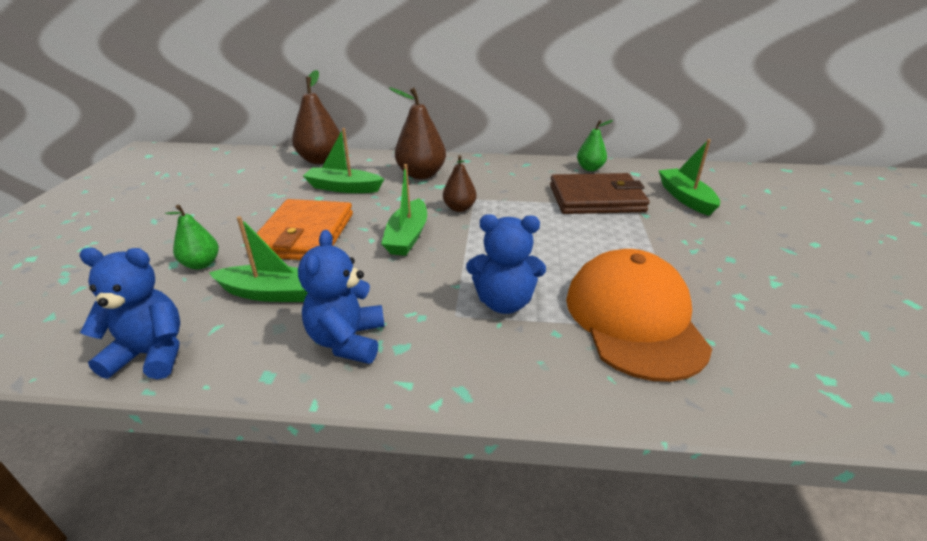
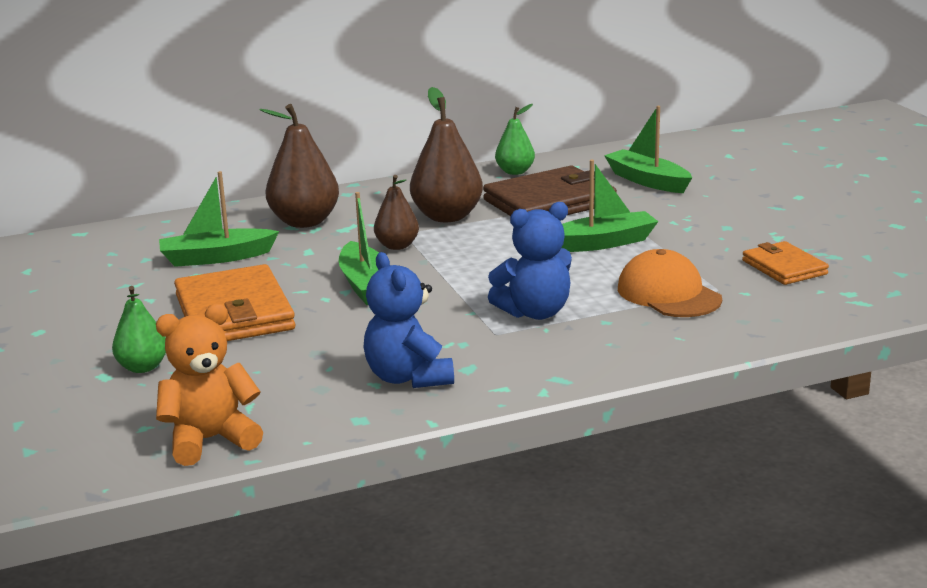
camera: 25 degrees left, 10 degrees down
(151, 354) = (210, 440): blue teddy bear -> orange teddy bear
(272, 293) = (272, 367): green boat -> green boat (602, 243)
(320, 160) = (134, 234): brown pear -> brown pear (447, 216)
(634, 319) = (668, 294): orange cap -> orange cap, size x0.65
(766, 321) = (784, 267): none -> orange wallet

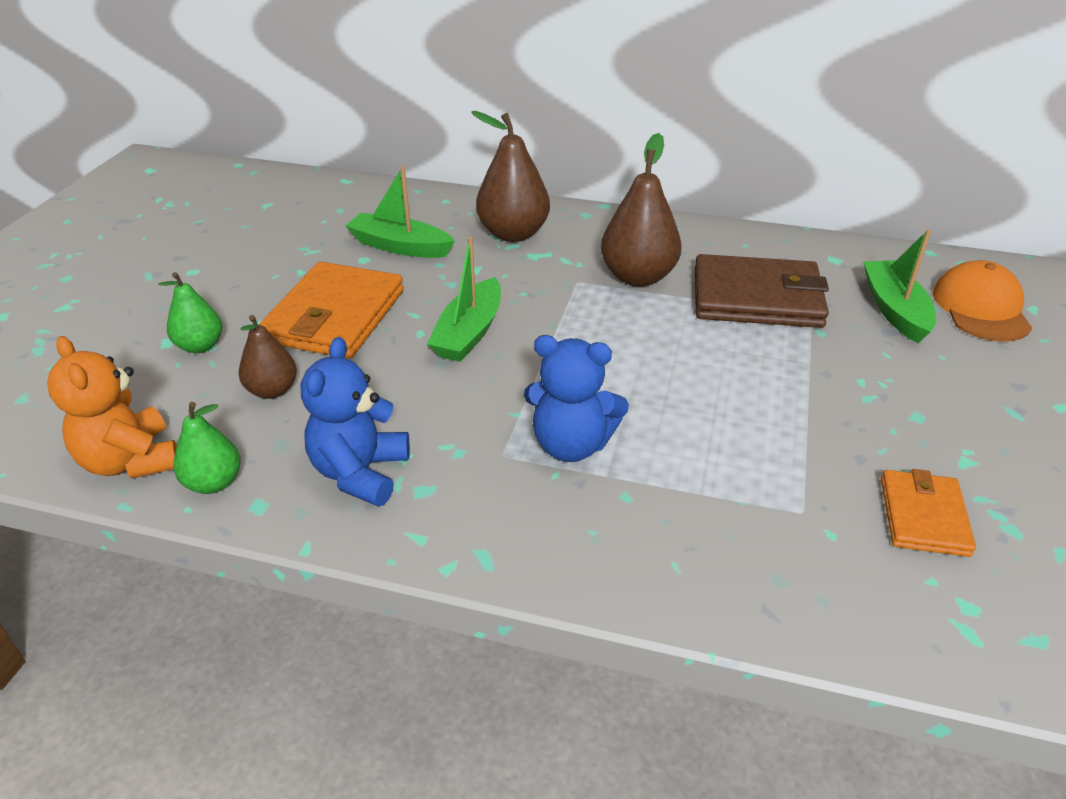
camera: 35 degrees right, 15 degrees up
(210, 440) = (131, 461): orange teddy bear -> orange teddy bear turned 135 degrees counterclockwise
(397, 246) = (552, 295): brown pear -> brown pear (272, 390)
(515, 172) = (767, 245): green pear -> green pear (214, 483)
(602, 243) = (748, 378): green boat -> none
(668, 294) = (738, 489): orange cap -> orange cap (980, 308)

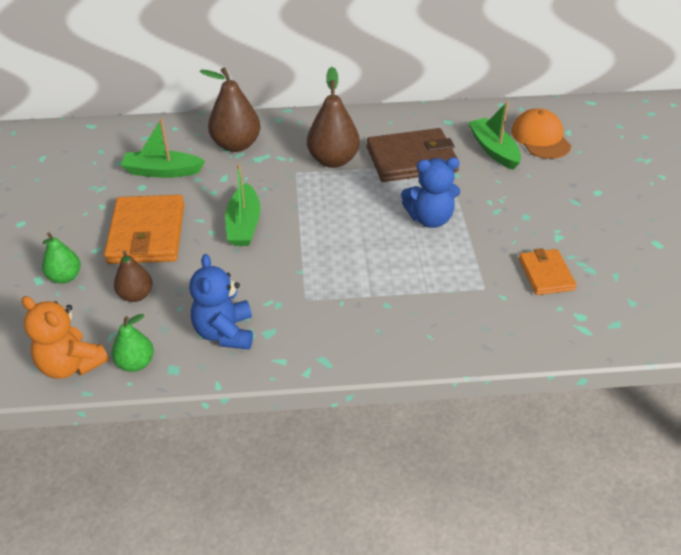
camera: 20 degrees left, 5 degrees up
(571, 445) = (342, 282): blue teddy bear -> blue teddy bear (430, 219)

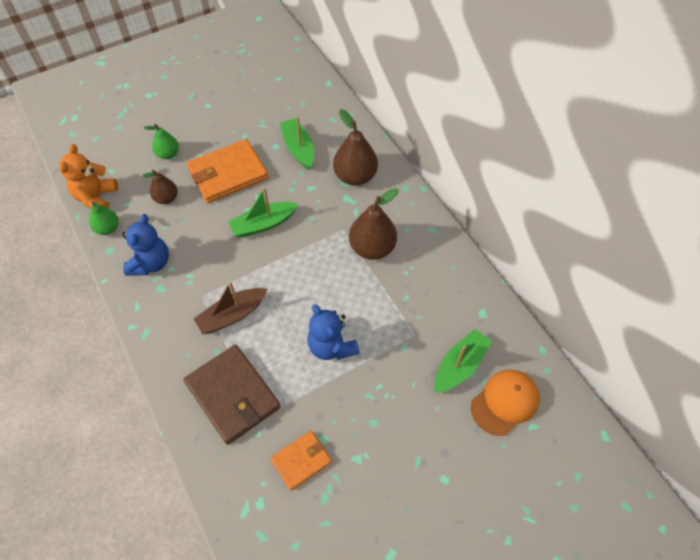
camera: 65 degrees right, 15 degrees up
(225, 332) = (151, 263): blue teddy bear -> blue teddy bear turned 135 degrees clockwise
(347, 280) = (232, 315): none -> brown boat
(411, 159) = (406, 304): brown wallet -> brown wallet (233, 395)

